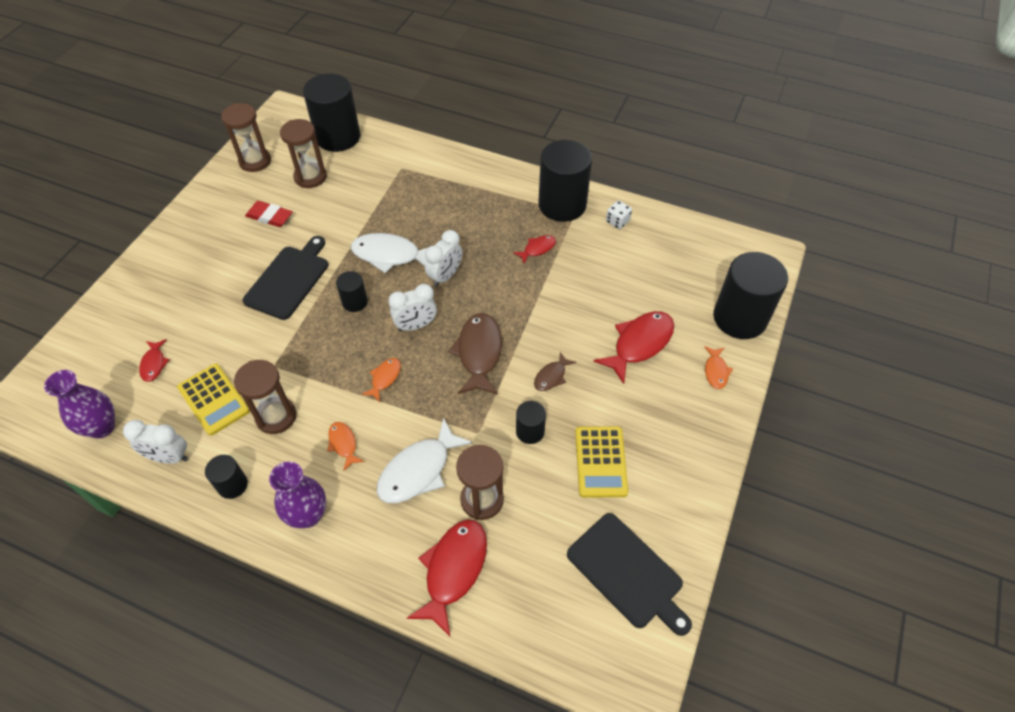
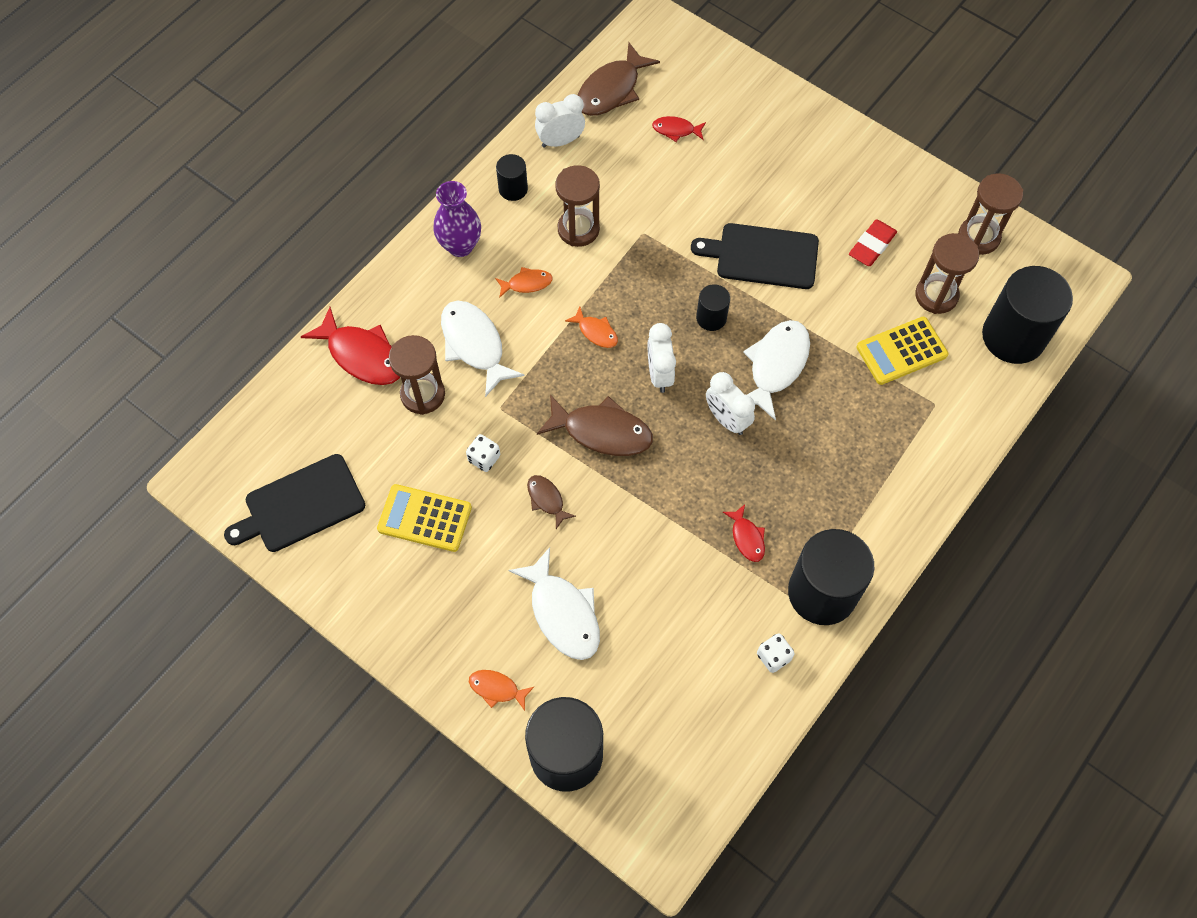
camera: 105 degrees right, 10 degrees up
(102, 427) = (611, 90): purple vase -> brown fish
(169, 457) = (560, 141): white clock -> white clock turned 45 degrees clockwise
(214, 399) = (616, 178): yellow calculator -> yellow calculator (901, 351)
(289, 280) = (762, 256): black cutting board -> black cutting board turned 150 degrees clockwise
(530, 431) = (484, 458): black cylinder -> white dice
(639, 344) = (562, 613): red fish -> white fish

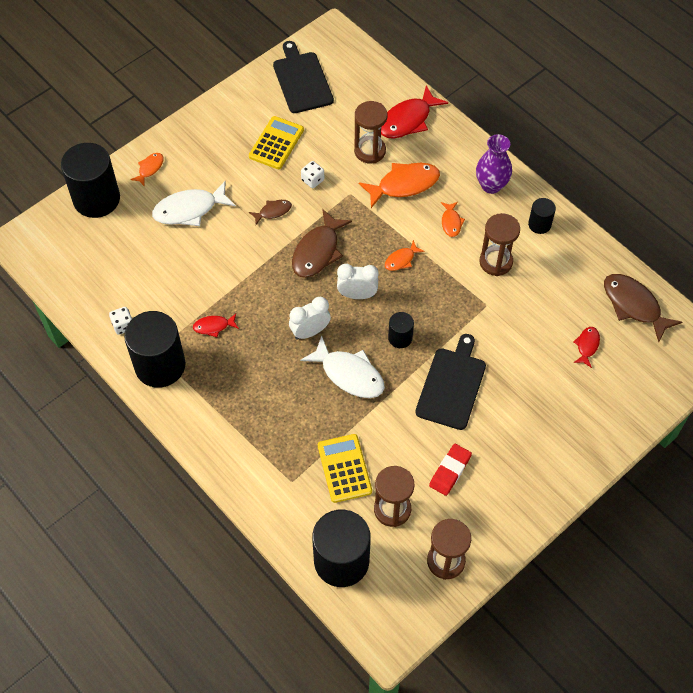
camera: 100 degrees right, 5 degrees down
(474, 345) = (404, 185): white fish -> orange fish
(560, 141) = (583, 262): white clock -> none
(872, 245) = (450, 471): red eraser -> red eraser turned 75 degrees clockwise

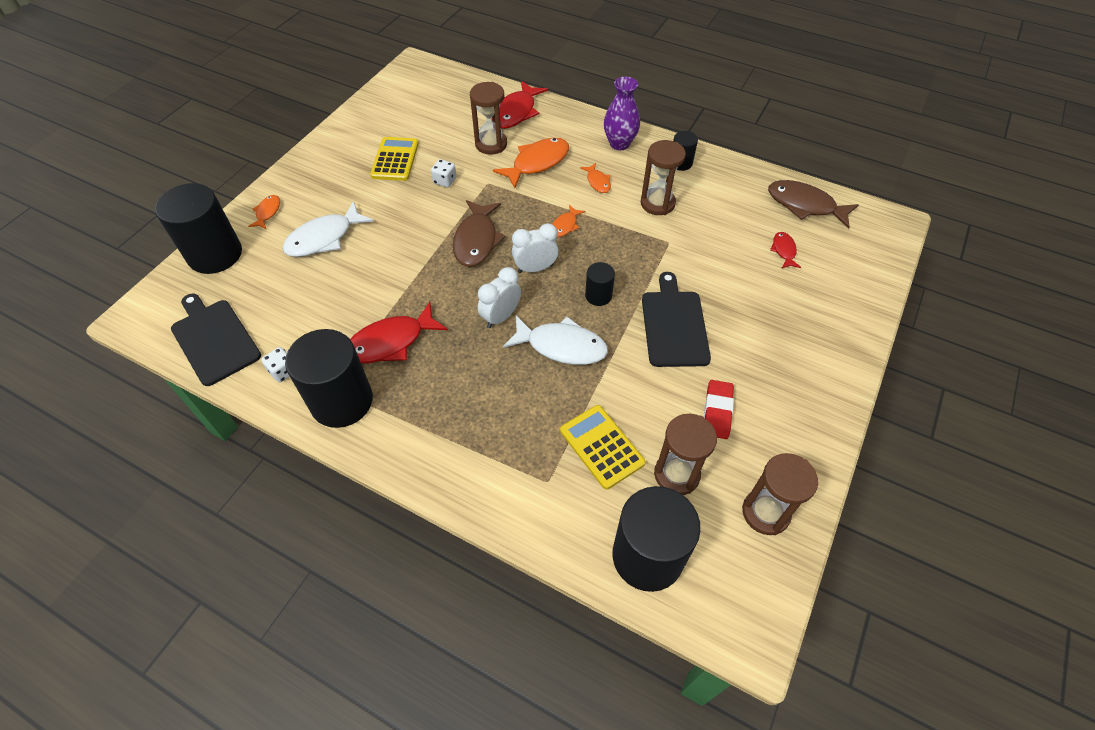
camera: 20 degrees left, 5 degrees down
(213, 326) = (391, 342): red fish -> red fish, size x1.91
(273, 211) = (415, 217): brown fish -> none
(302, 80) = (400, 105): black cutting board -> black cutting board (214, 339)

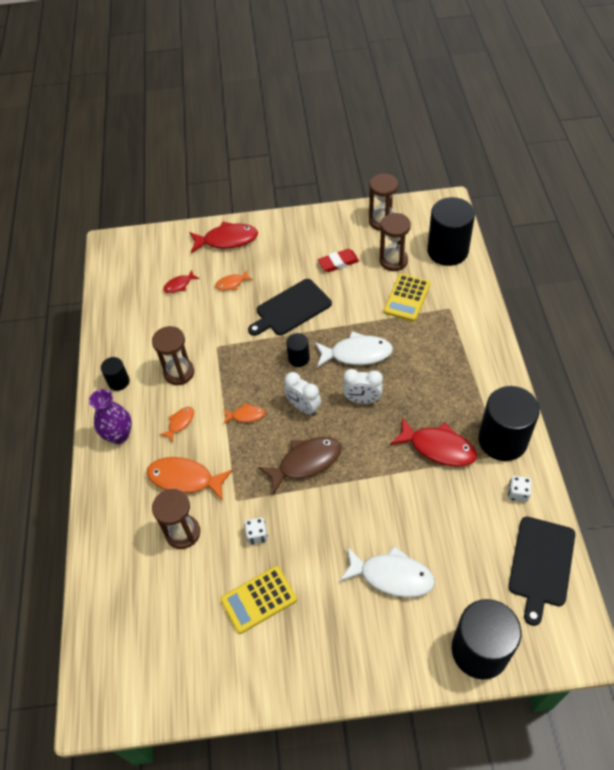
camera: 120 degrees left, 0 degrees up
(267, 212) = (404, 653): orange fish -> orange fish (232, 283)
(516, 112) = (121, 544): red fish -> red fish (227, 240)
(561, 346) = (357, 354): white fish -> white fish turned 105 degrees clockwise
(805, 205) = (122, 292): brown fish -> none

